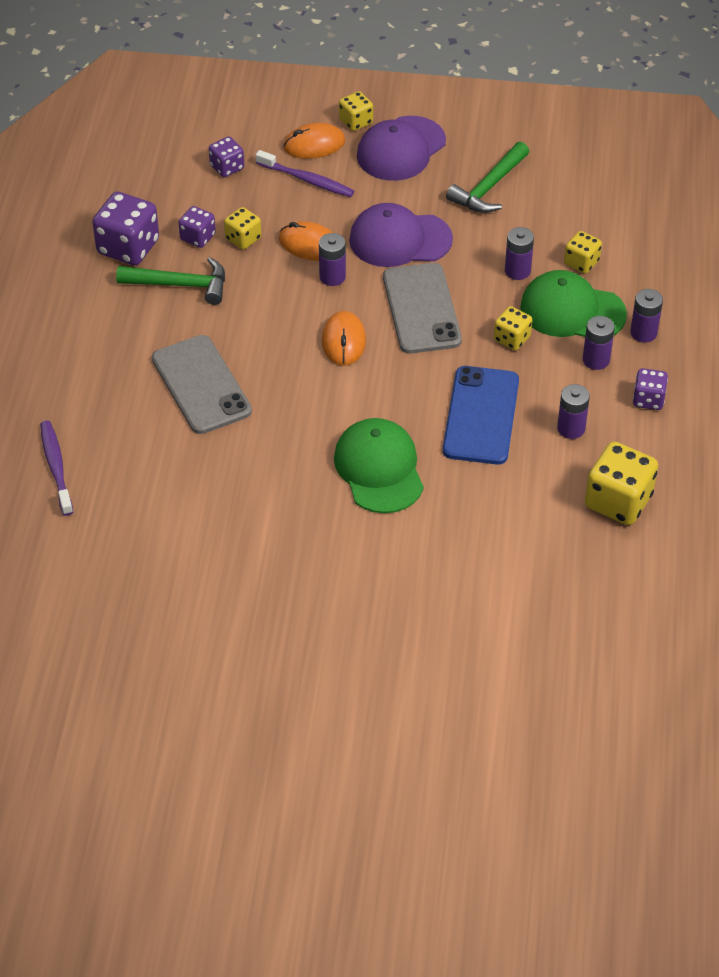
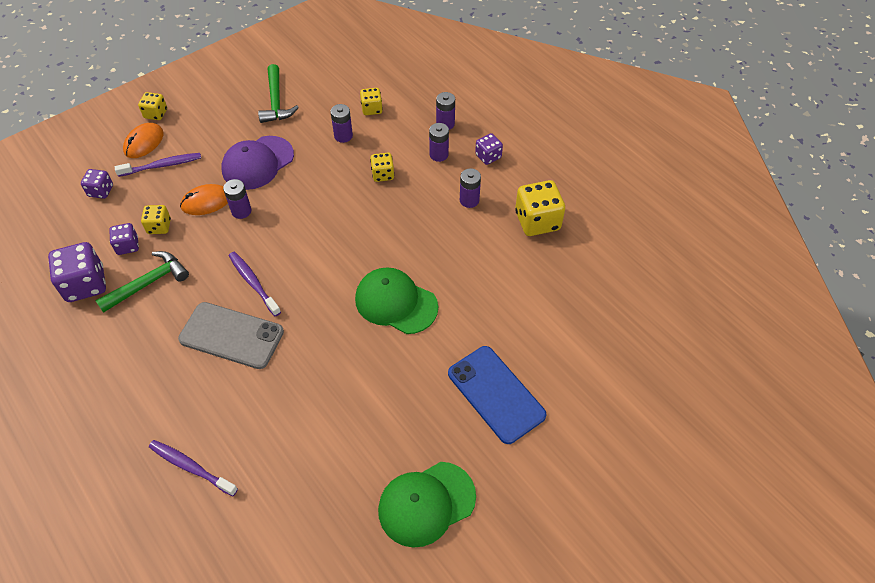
camera: 45 degrees left, 5 degrees up
(270, 352) = (253, 283): none -> purple toothbrush
(343, 341) = (290, 244): orange mouse -> none
(401, 149) = (201, 112): purple cap -> none
(421, 309) = (314, 193): grey phone -> none
(481, 415) = (415, 229): blue phone -> blue phone (496, 394)
(572, 311) = (396, 137): green cap -> green cap (426, 503)

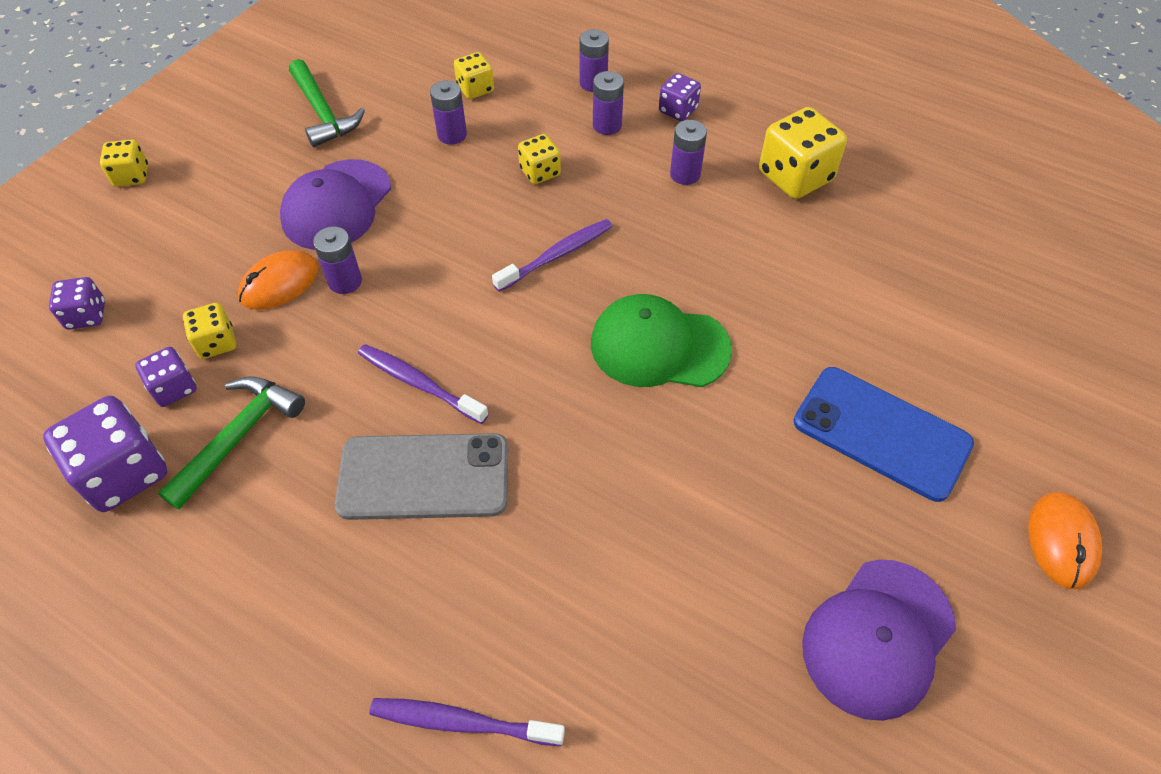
camera: 20 degrees left, 0 degrees up
(144, 142) = (130, 223): orange mouse -> orange mouse (1061, 541)
(162, 165) = (178, 249): purple toothbrush -> purple toothbrush (557, 255)
(426, 503) = (878, 638): green cap -> purple cap

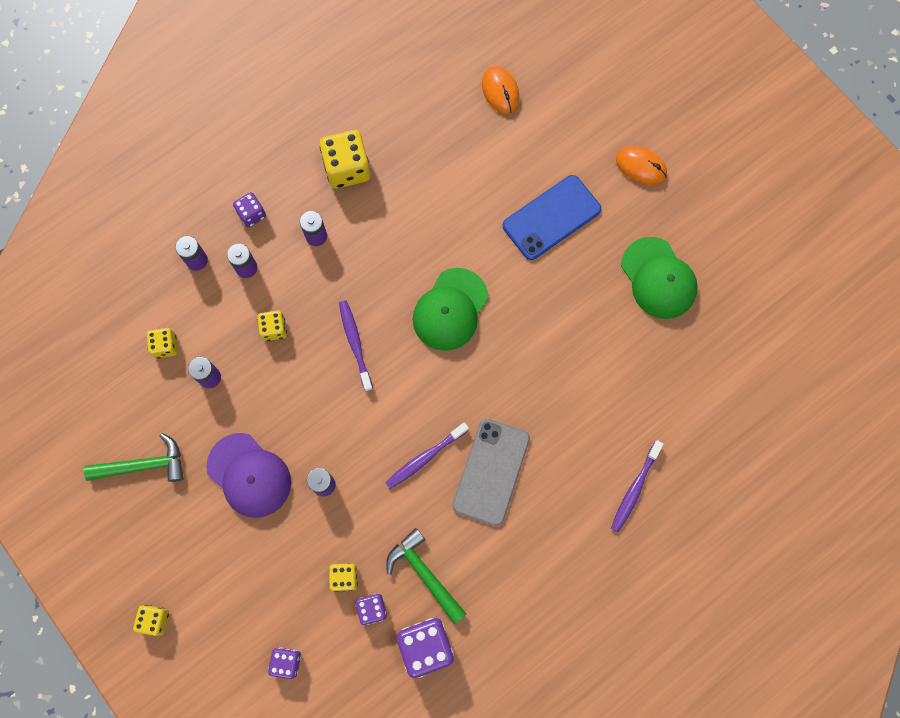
camera: 70 degrees left, 20 degrees up
(279, 283) = (308, 528): orange mouse -> orange mouse (500, 91)
(878, 638) = (658, 278): purple cap -> green cap

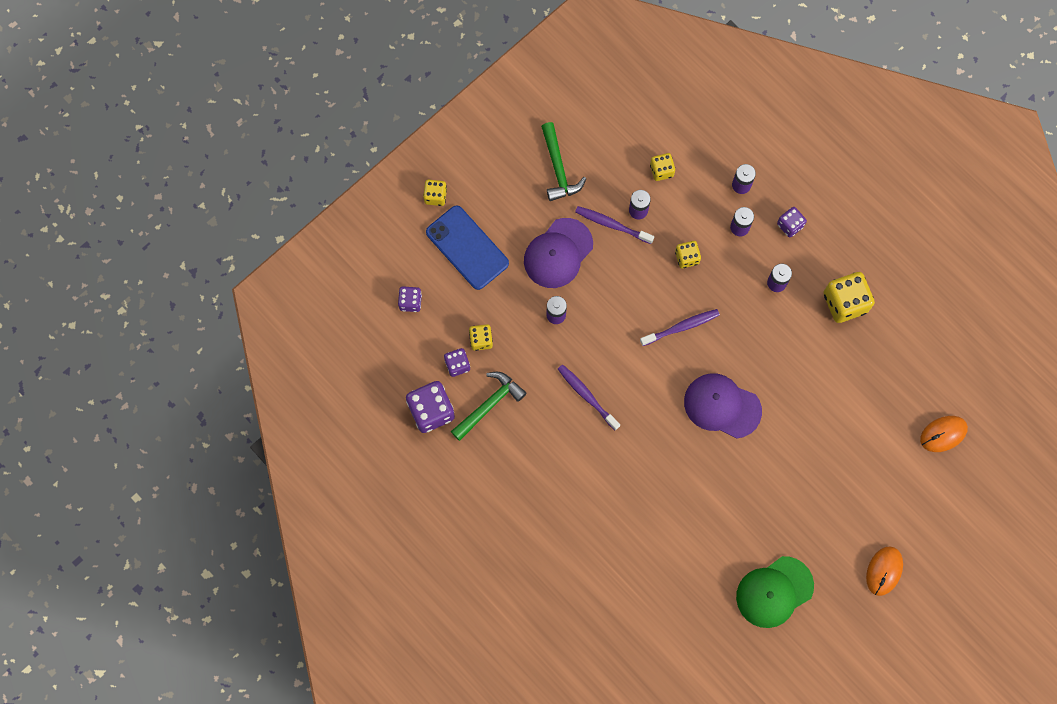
camera: 85 degrees right, 0 degrees up
(450, 309) = (722, 406): green cap -> purple cap
(491, 472) = (580, 453): grey phone -> none
(551, 217) = (821, 490): blue phone -> blue phone (467, 247)
(635, 489) = (577, 578): purple toothbrush -> purple toothbrush (612, 225)

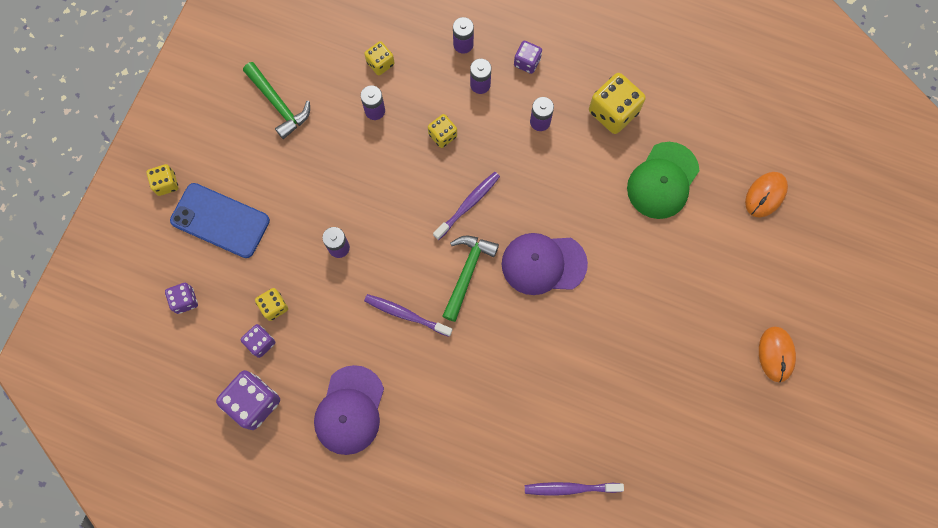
camera: 25 degrees left, 0 degrees up
(489, 405) = (311, 368): green hammer -> green hammer (467, 273)
(558, 253) = (314, 186): purple cap -> purple cap (349, 410)
(612, 225) = (355, 135): purple toothbrush -> purple toothbrush (570, 488)
(774, 592) = (681, 426): green cap -> green cap (662, 181)

